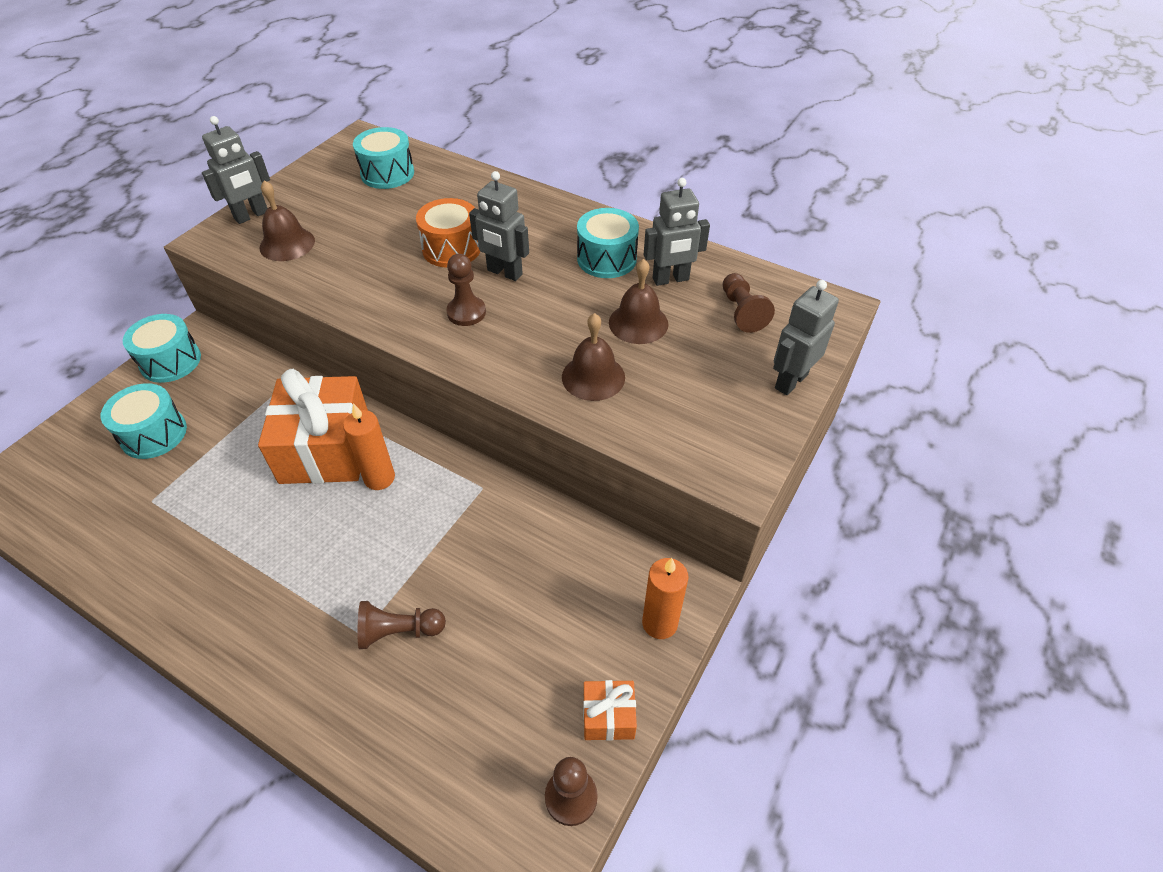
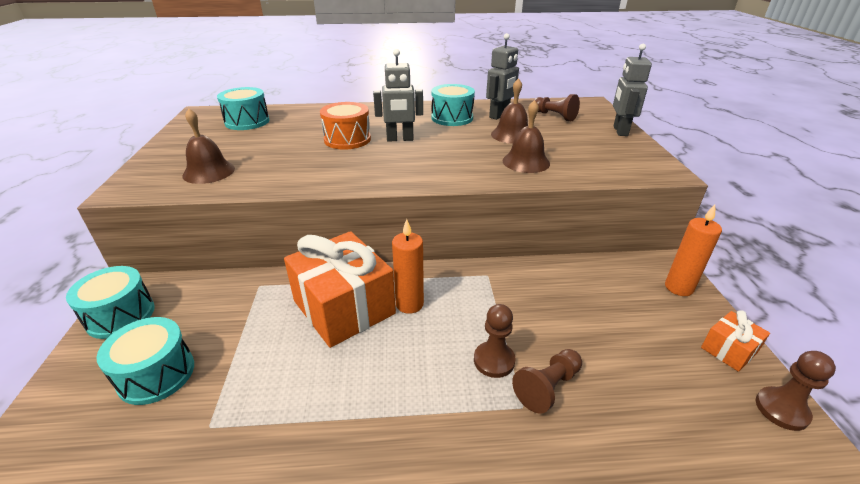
camera: 35 degrees left, 15 degrees down
(251, 215) = (153, 167): grey robot -> none
(466, 312) = (403, 162): brown pawn -> brown pawn (494, 360)

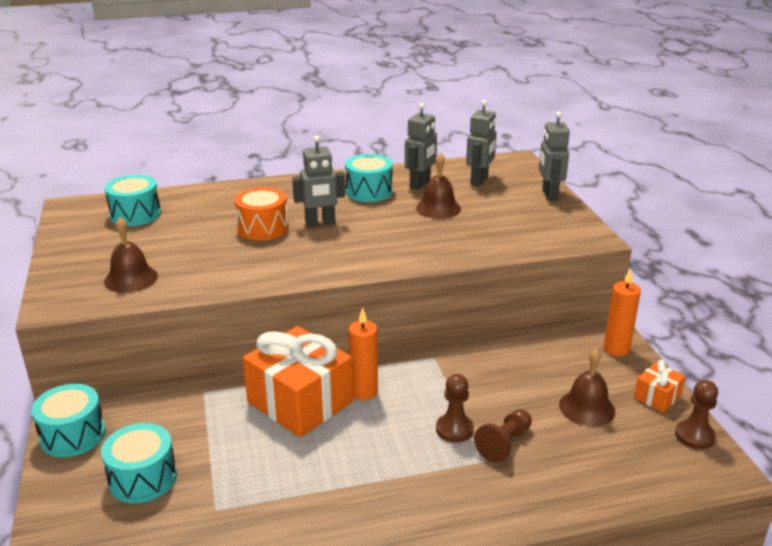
camera: 10 degrees left, 5 degrees down
(526, 162) = (458, 239): brown bell -> brown bell (587, 408)
(554, 116) = (479, 181): brown pawn -> grey robot

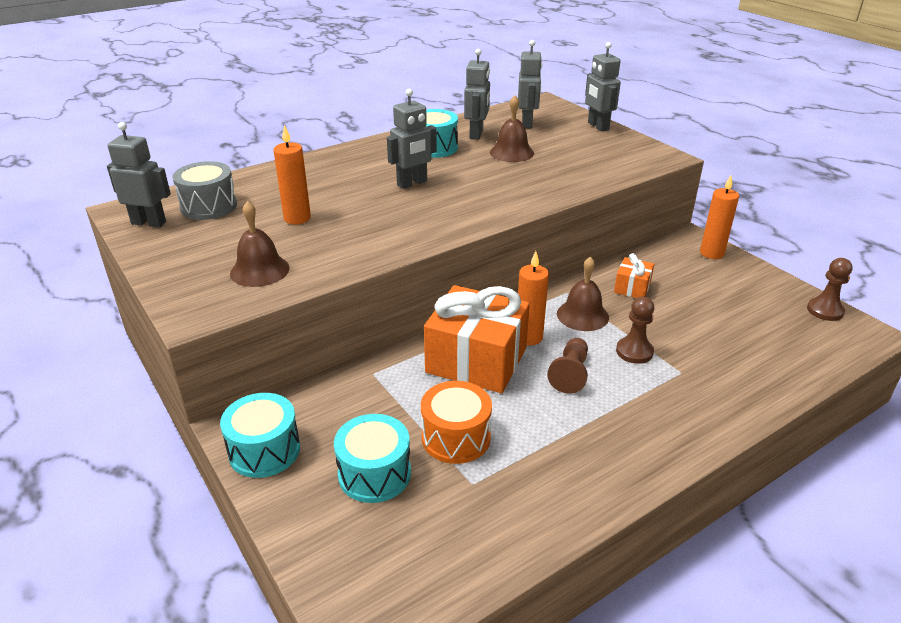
camera: 20 degrees left, 5 degrees up
(79, 221) = (149, 223): none -> grey robot
(135, 214) = (209, 206): turquoise drum -> grey drum
(196, 238) = (297, 218): none -> orange candle
(262, 228) = (358, 197): orange drum -> orange drum (456, 437)
(504, 444) = (685, 354): brown pawn -> brown pawn (570, 374)
(587, 408) = (727, 307): brown bell -> brown bell (582, 315)
(657, 397) = (773, 285): orange gift -> orange gift (632, 287)

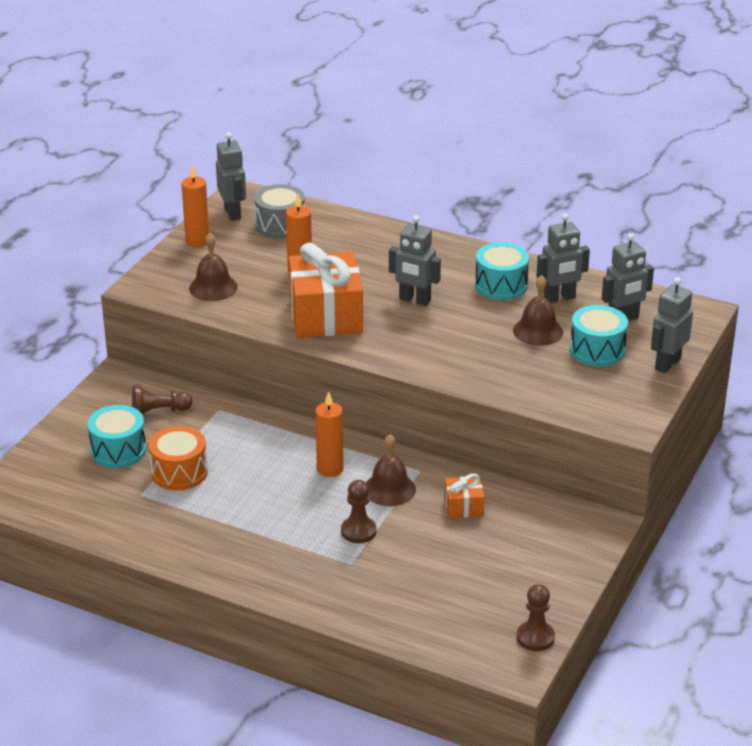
camera: 60 degrees right, 0 degrees up
(264, 450) = (105, 397): turquoise drum -> turquoise drum (597, 350)
(476, 360) = (275, 452): orange gift -> orange gift (326, 316)
(570, 374) = (298, 504): brown pawn -> brown pawn (158, 411)
(711, 253) = (583, 544): orange candle -> orange candle (197, 241)

